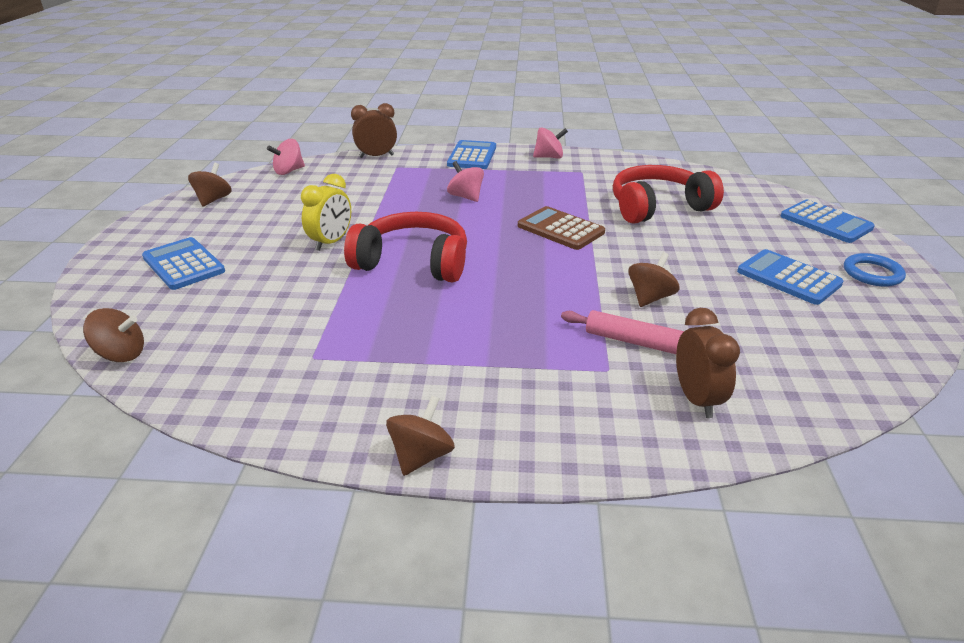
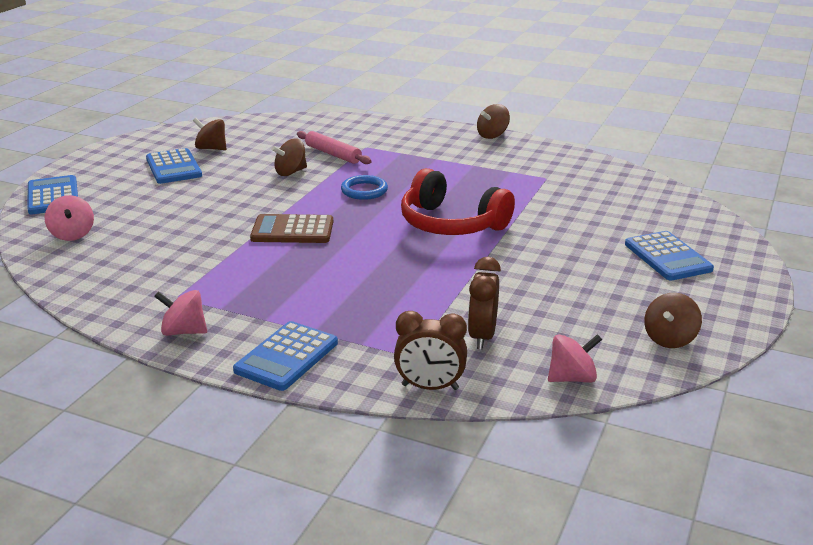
camera: 160 degrees left, 5 degrees down
(121, 354) = (681, 198): brown spinning top -> brown spinning top (211, 148)
(331, 242) = (523, 255): yellow clock -> none
(466, 197) = (353, 285): pink spinning top -> pink spinning top (72, 234)
(560, 229) = (292, 230): brown calculator -> brown calculator turned 120 degrees clockwise
(658, 207) = (169, 235): red headphones -> none
(696, 399) = (333, 131): brown clock -> brown clock (482, 336)
(872, 273) = (110, 160): blue ring -> blue ring (364, 190)

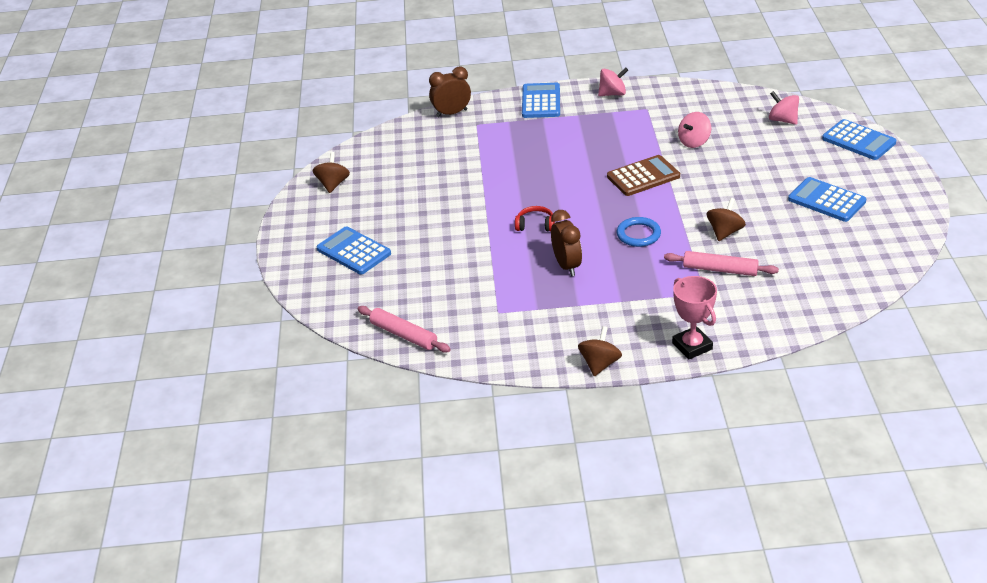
camera: 155 degrees right, 10 degrees up
(211, 148) = (835, 234): brown spinning top -> none
(415, 127) = (692, 346): none -> pink trophy
(451, 224) = (535, 225): red headphones -> red headphones, size x0.44
(482, 336) = (445, 148): brown clock -> brown clock (567, 266)
(572, 378) = (380, 142): pink spinning top -> pink spinning top (694, 142)
(642, 185) = (404, 335): none -> pink rolling pin

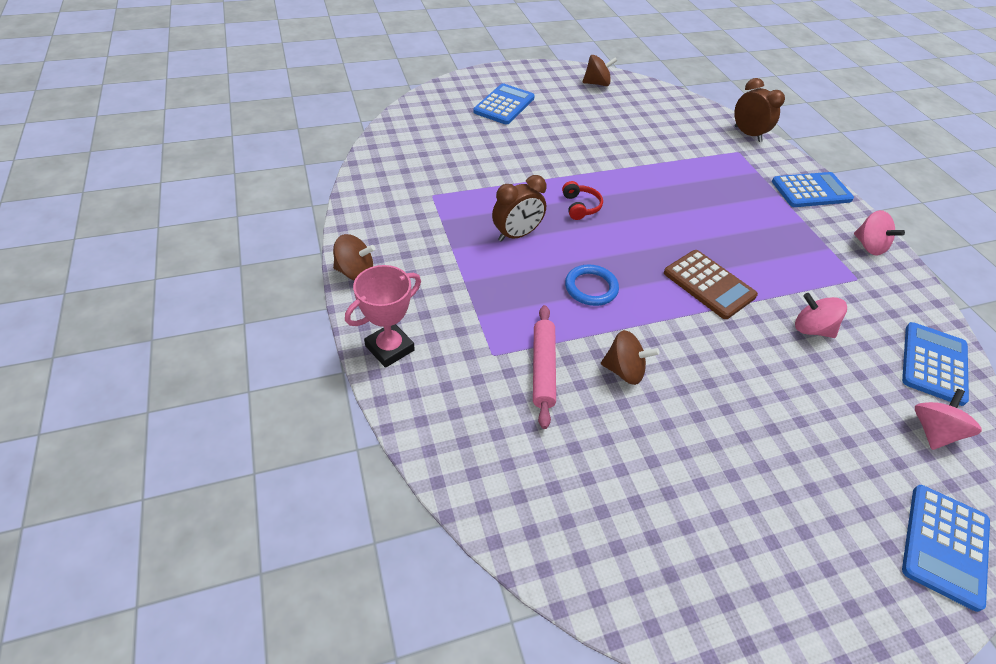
camera: 70 degrees right, 10 degrees up
(404, 335) = (392, 144): pink rolling pin -> none
(826, 200) = (749, 495): blue calculator -> blue calculator (934, 363)

